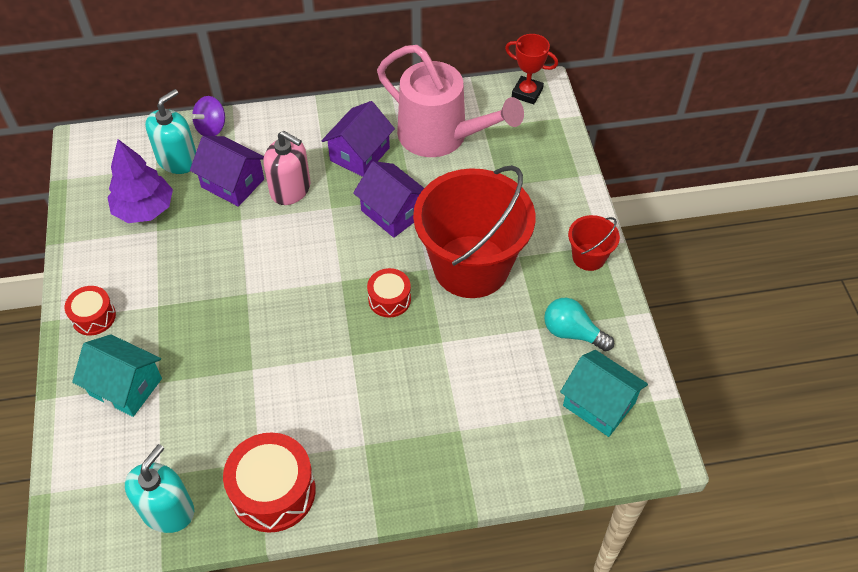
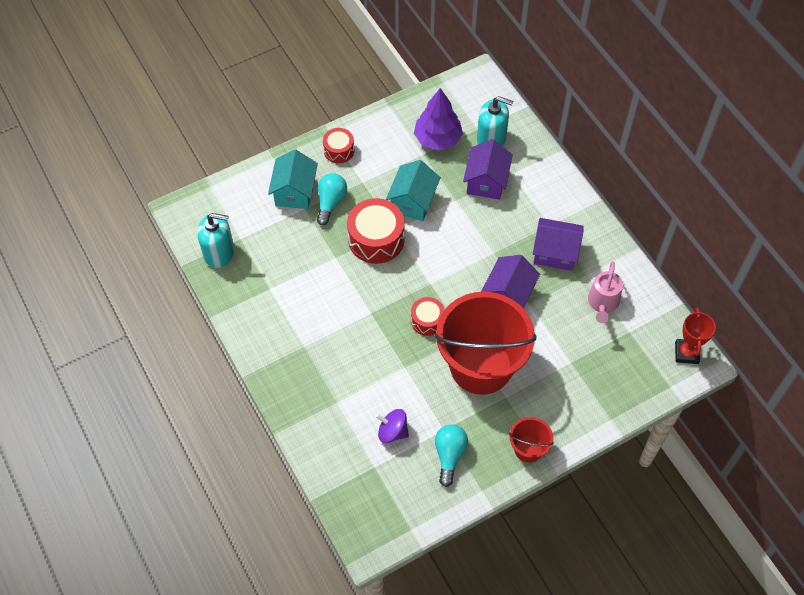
camera: 70 degrees right, 5 degrees up
(167, 350) = (330, 202): none -> turquoise light bulb
(211, 128) = (532, 146): purple spinning top -> purple spinning top (392, 432)
(273, 491) = (251, 305): red drum -> red drum (376, 239)
(290, 189) = (498, 220): pink soap dispenser -> none
(442, 137) = (602, 304): pink watering can -> pink watering can, size x0.53
(599, 404) = (393, 490): turquoise house -> turquoise house (413, 201)

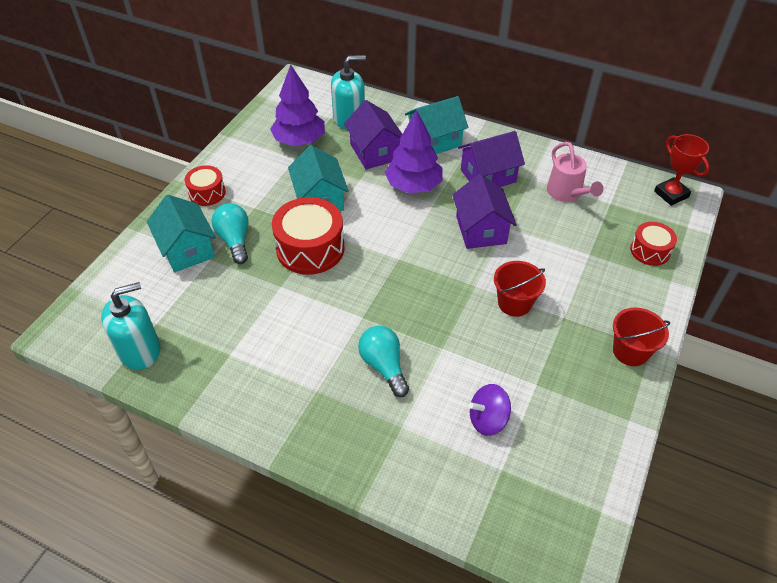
camera: 35 degrees left, 10 degrees down
(427, 320) = (425, 292): red drum -> red drum (650, 251)
(449, 455) = (565, 406): turquoise light bulb -> turquoise light bulb (384, 366)
(481, 366) = (514, 303): red bucket -> red bucket, size x0.44
(490, 229) = (413, 186): none -> purple tree
(541, 197) = (435, 141): none -> turquoise house

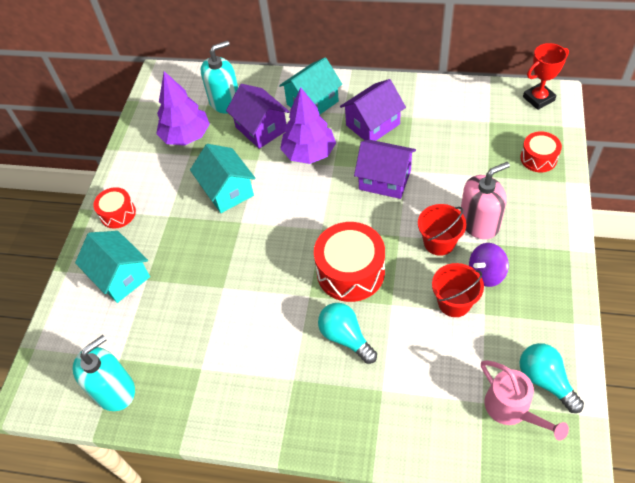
camera: 10 degrees left, 5 degrees up
(235, 240) = (162, 254): turquoise light bulb -> turquoise light bulb (545, 380)
(310, 248) = (236, 242): red drum -> red drum (350, 271)
(481, 230) = (385, 180): purple house -> purple house turned 45 degrees counterclockwise
(487, 420) = (454, 360): purple spinning top -> purple spinning top (486, 273)
(563, 296) = (479, 223): none -> pink soap dispenser
(567, 194) = (449, 123): pink watering can -> pink watering can (512, 410)
(630, 351) = (553, 259): red bucket -> red bucket (454, 302)
(671, 194) = (538, 99): red trophy -> red trophy turned 75 degrees counterclockwise

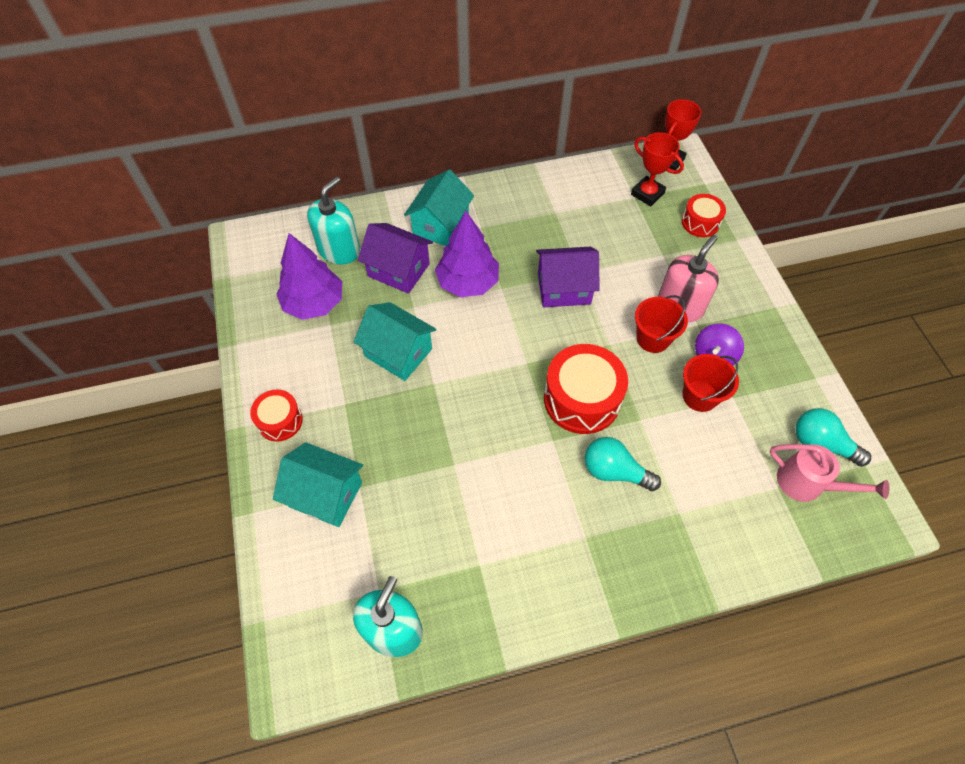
camera: 30 degrees left, 5 degrees up
(373, 124) = (519, 232): purple house -> none
(502, 122) = (647, 194): none -> red trophy

